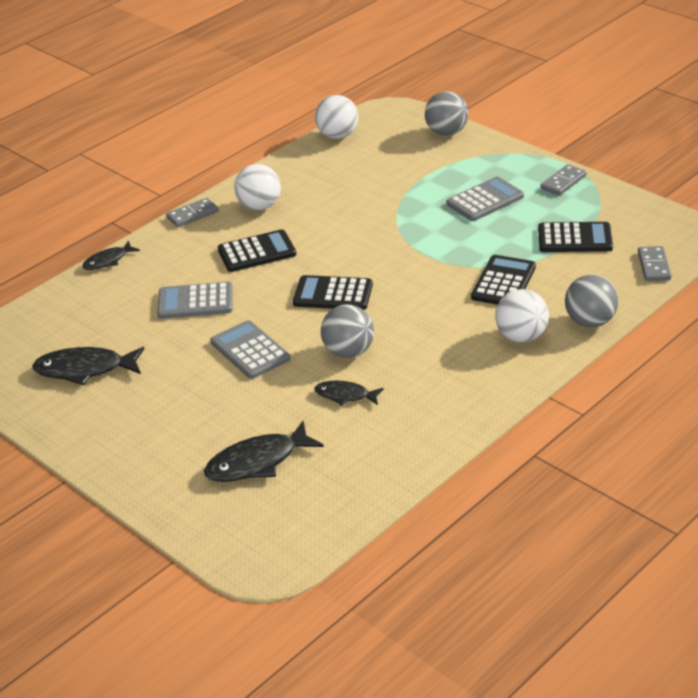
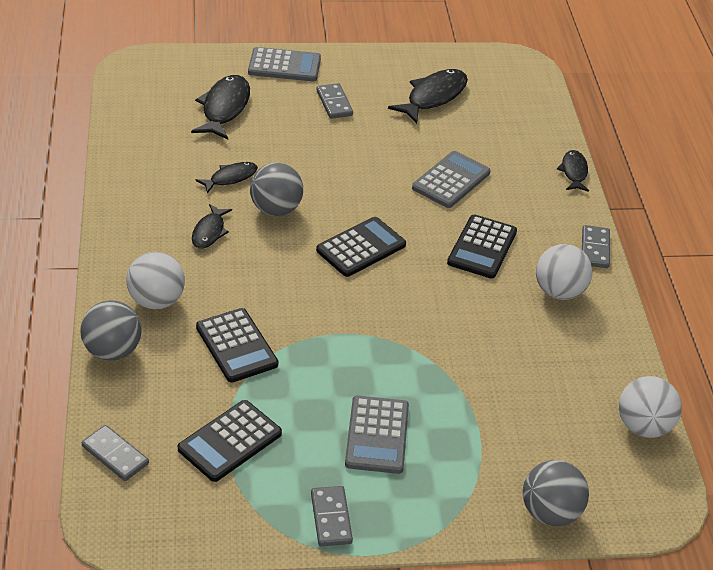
camera: 125 degrees right, 5 degrees up
(165, 411) = (334, 103): none -> grey domino
(250, 350) = (348, 169): grey calculator -> grey calculator (284, 66)
(420, 363) = (209, 232): none -> black fish

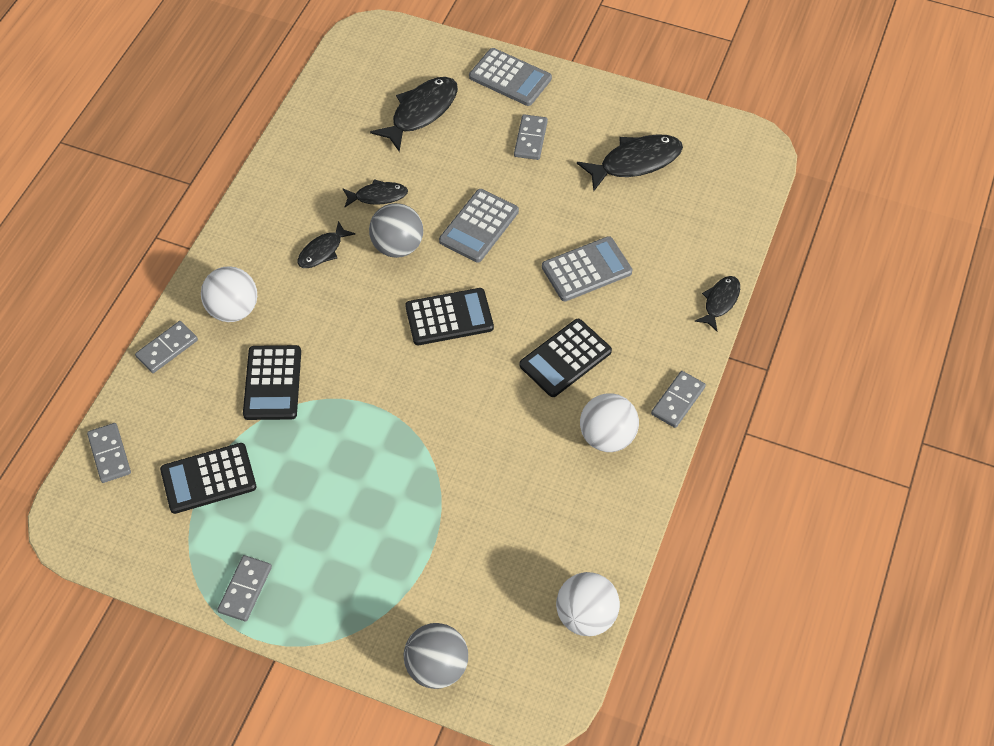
camera: 30 degrees right, 15 degrees up
(112, 351) = (167, 348): grey ball -> grey domino
(377, 435) = (336, 524): grey calculator -> grey calculator (479, 226)

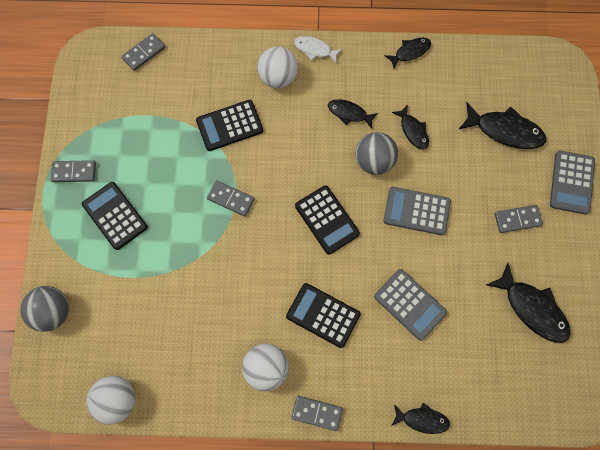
camera: 70 degrees right, 15 degrees up
(167, 348) = (232, 51): grey domino -> grey domino (231, 199)
(208, 479) = (145, 117): black calculator -> black calculator (115, 216)
(216, 258) = (315, 49): none -> white fish
(274, 164) = (410, 52): none -> black fish

